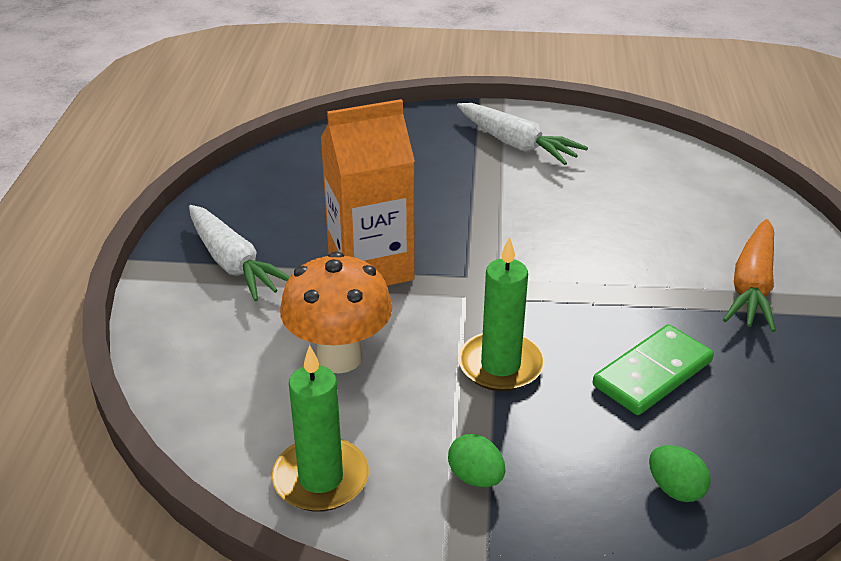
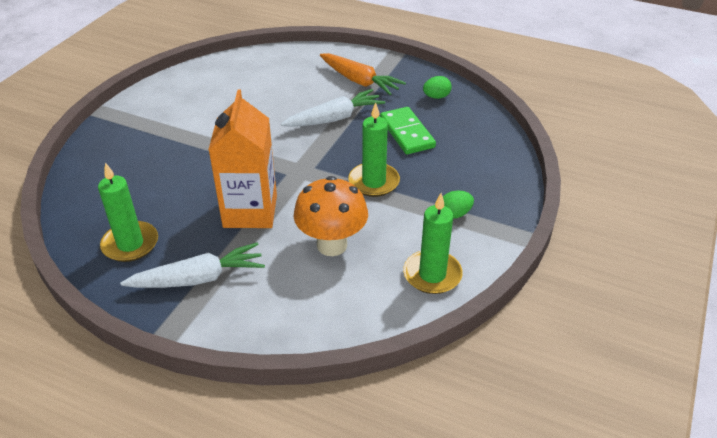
camera: 70 degrees left, 5 degrees up
(270, 198) = (130, 244): none -> green candle
(516, 144) = (163, 116): white carrot -> white carrot (334, 118)
(675, 489) = (486, 152): green egg -> green egg (436, 97)

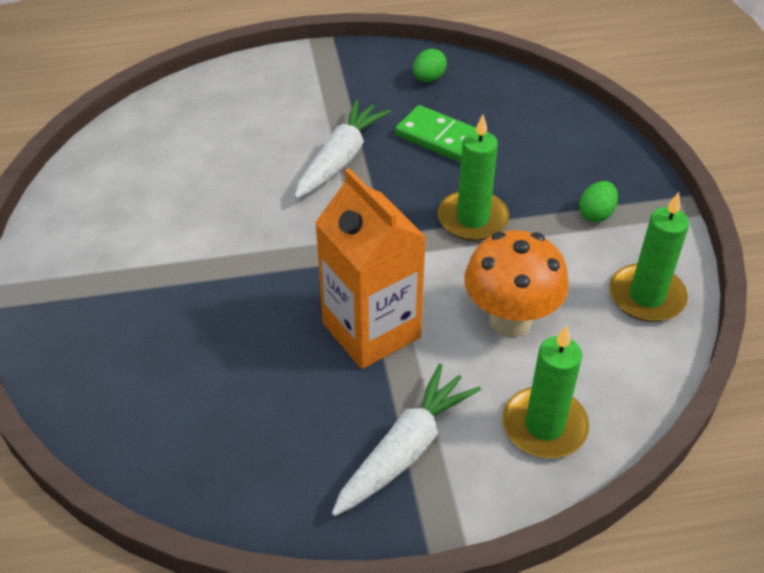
camera: 35 degrees left, 5 degrees up
(130, 244) = (267, 457): green candle -> green candle (544, 426)
(359, 81) = (317, 96): orange carrot -> none

